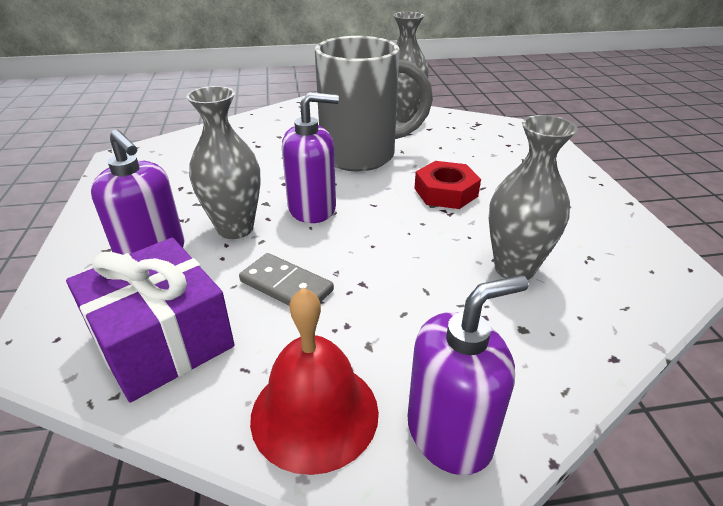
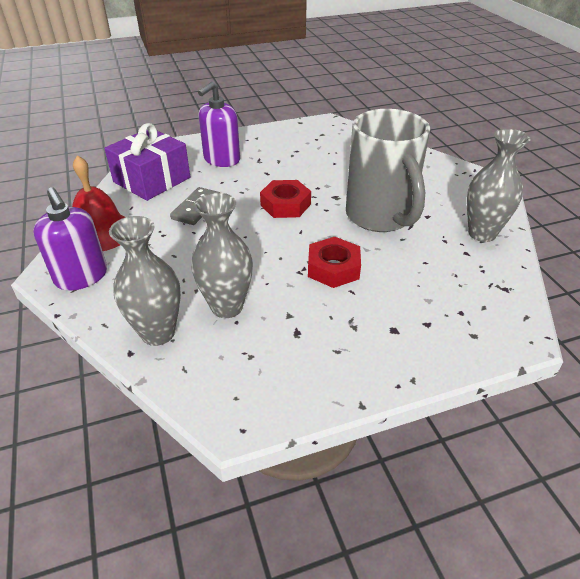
camera: 80 degrees right, 5 degrees up
(235, 228) = (253, 180): grey vase -> grey vase (158, 333)
(312, 208) = (285, 205): purple soap dispenser -> red nut

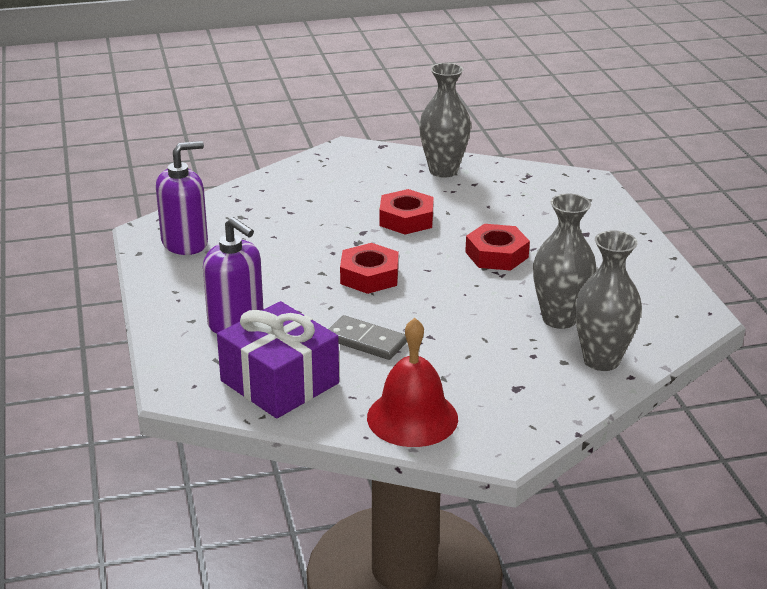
camera: 85 degrees left, 10 degrees down
(81, 277) = (508, 422): purple soap dispenser -> purple soap dispenser (185, 243)
(380, 217) = (406, 219): grey mug -> red nut

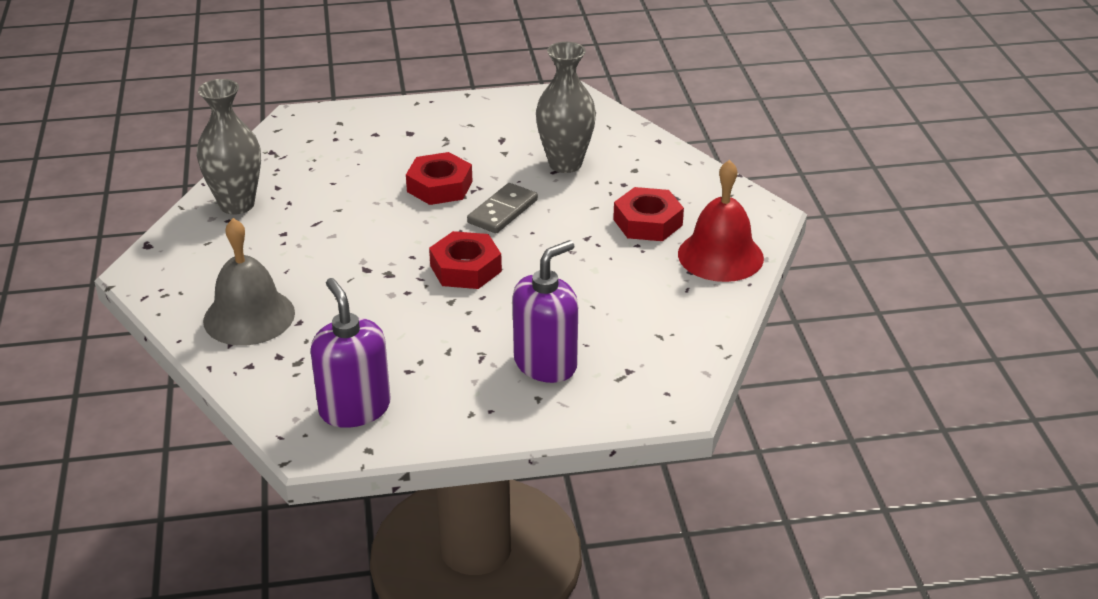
camera: 85 degrees left, 5 degrees up
(279, 382) = (663, 333): purple gift -> none
(295, 192) = (249, 316): none -> grey bell
(365, 341) = (592, 276): grey domino -> grey domino (503, 211)
(406, 219) = (346, 237): red nut -> red nut (647, 222)
(601, 360) = (634, 151): grey vase -> none

